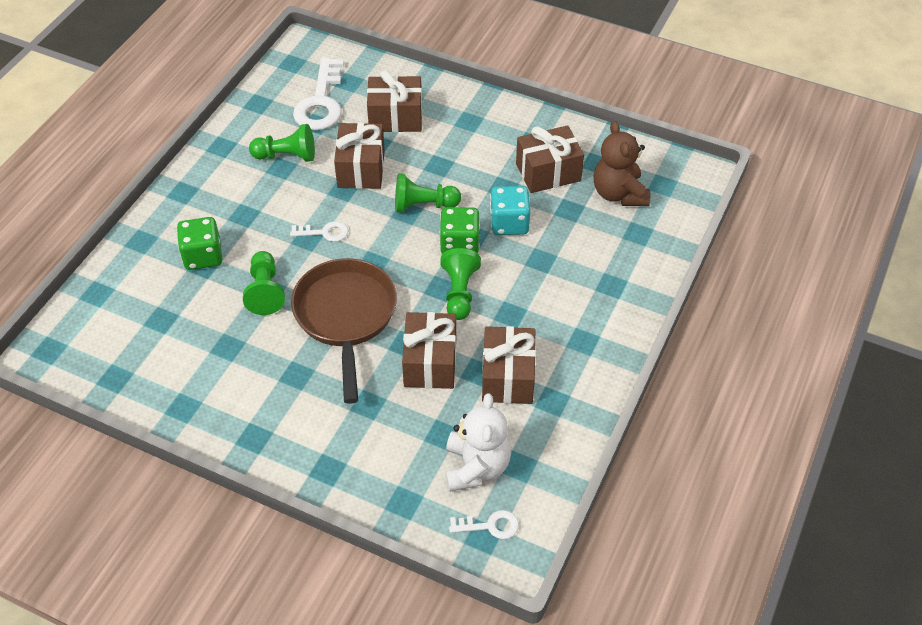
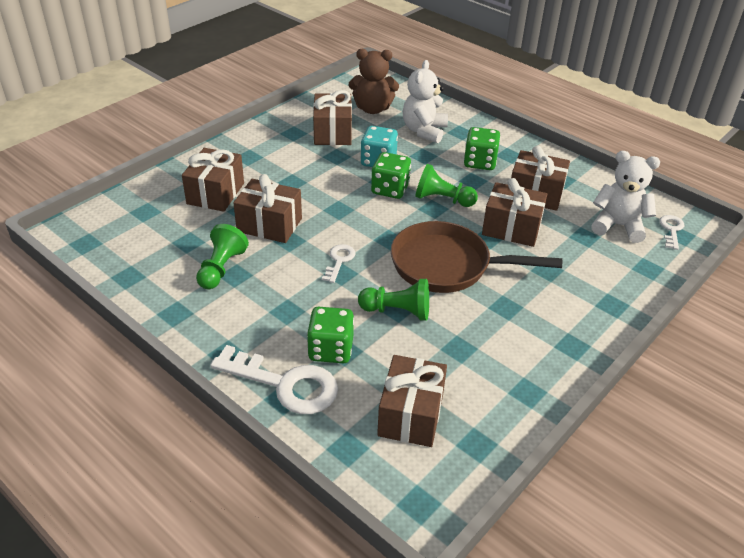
camera: 75 degrees left, 10 degrees down
(138, 326) = (411, 415): none -> brown gift
(321, 102) = (160, 233): white key -> white key (285, 384)
(423, 205) = (335, 199): green pawn -> none
(551, 314) = (479, 162): none -> green dice
(594, 250) = (424, 131): none -> white teddy bear

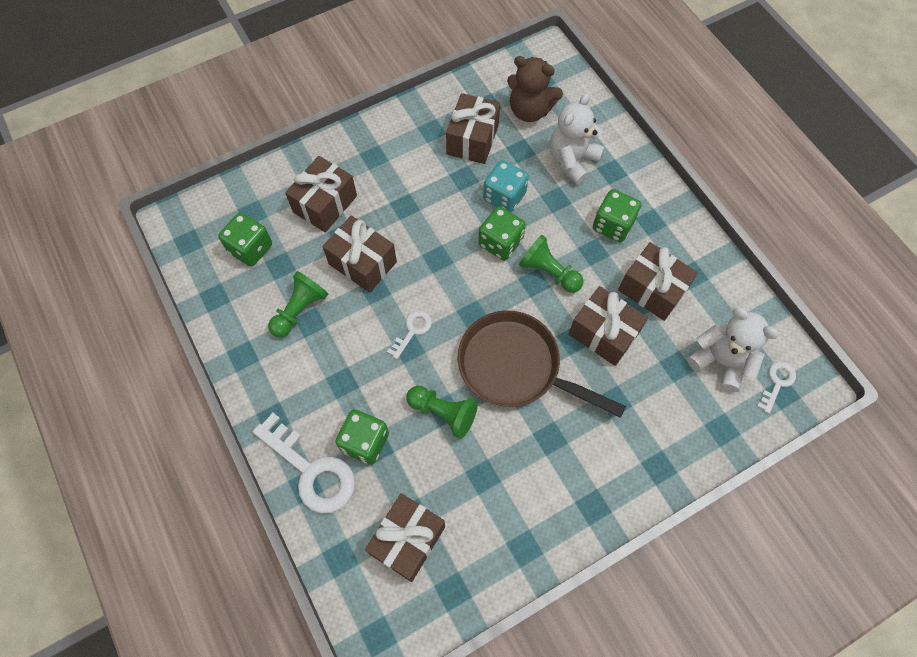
camera: 20 degrees right, 25 degrees up
(153, 235) = (250, 248): none -> green dice

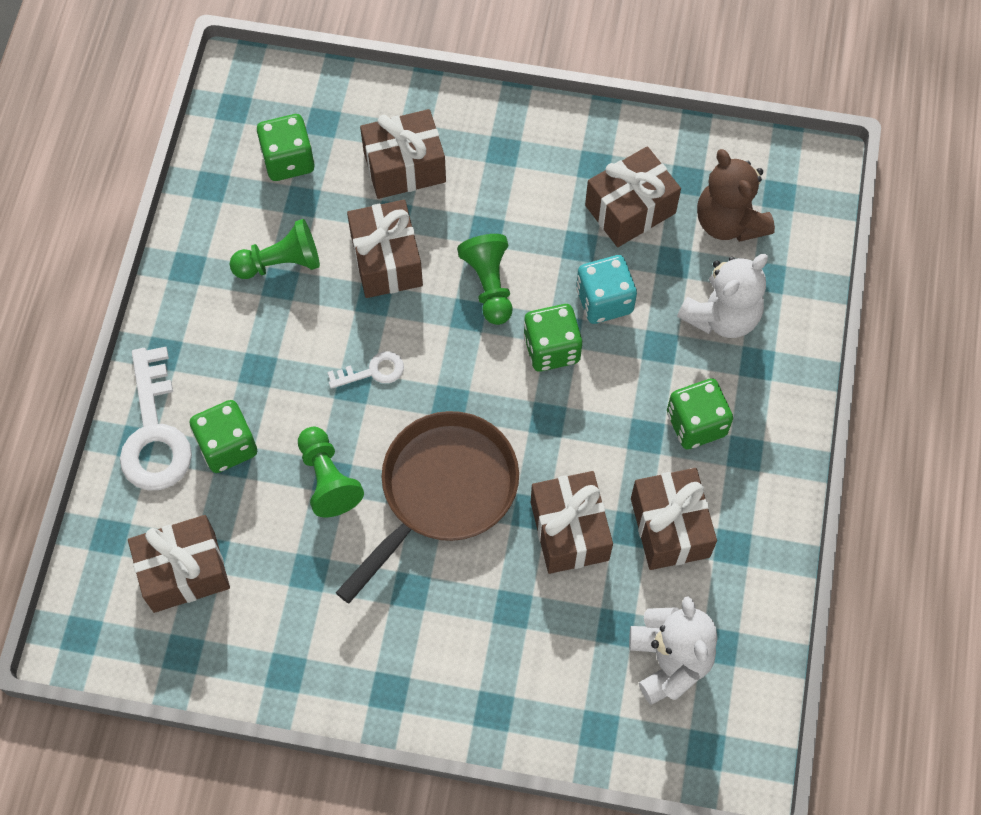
camera: 40 degrees right, 0 degrees up
(515, 367) = (443, 491): brown pan -> brown pan turned 60 degrees clockwise
(549, 272) = (574, 420): green pawn -> green pawn (489, 285)
(572, 160) = (722, 316): white teddy bear -> white teddy bear turned 150 degrees clockwise
(777, 383) = (709, 734): white key -> none

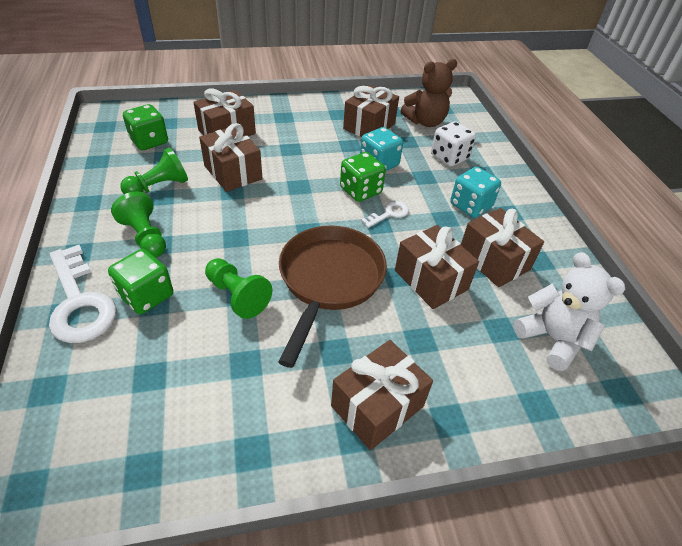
camera: 25 degrees left, 20 degrees down
(184, 572) = (128, 397): brown gift -> brown gift (377, 406)
(372, 371) = (246, 227): white key -> white key (389, 214)
(489, 285) = (305, 170): green pawn -> green pawn (145, 237)
(696, 424) = (470, 206): green dice -> turquoise dice
(722, 316) = (449, 157): white teddy bear -> white dice
(729, 222) = (425, 122): brown teddy bear -> brown teddy bear turned 60 degrees counterclockwise

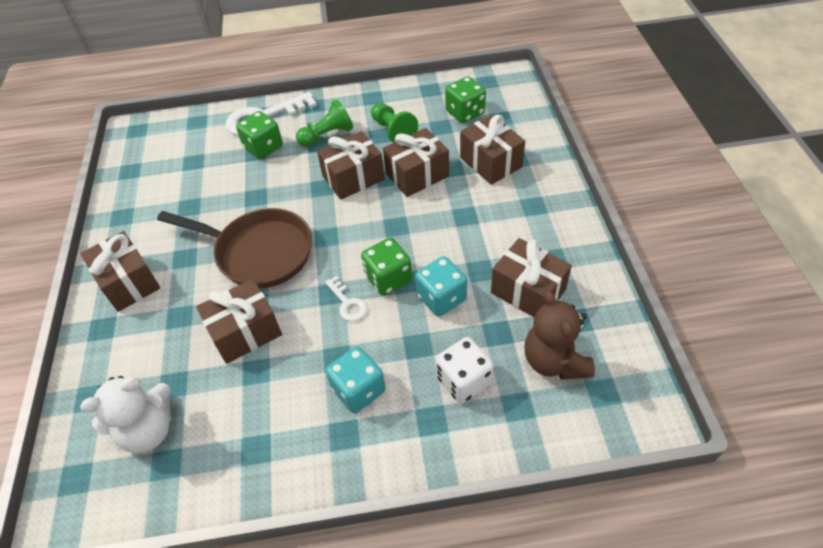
camera: 100 degrees right, 5 degrees up
(237, 296) = (253, 195): green pawn -> none
(494, 260) = (262, 397): brown gift -> brown gift (353, 178)

